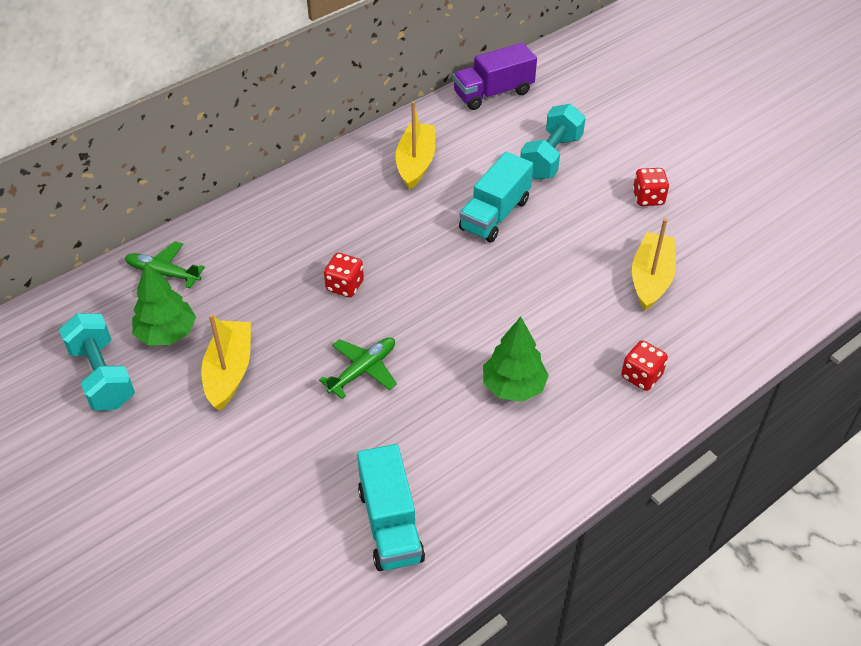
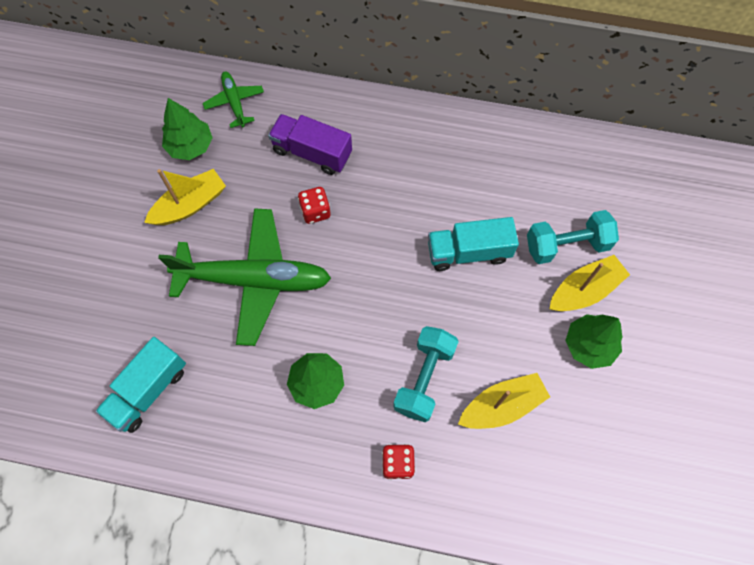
camera: 50 degrees right, 20 degrees up
(102, 376) = (132, 141): turquoise dumbbell -> turquoise dumbbell (424, 378)
(362, 370) = (253, 279): green plane -> green plane, size x2.12
(415, 163) = (471, 162): yellow boat -> yellow boat (584, 290)
(493, 93) = (599, 154): purple truck -> purple truck (312, 153)
(648, 198) = (589, 345): red dice -> green tree

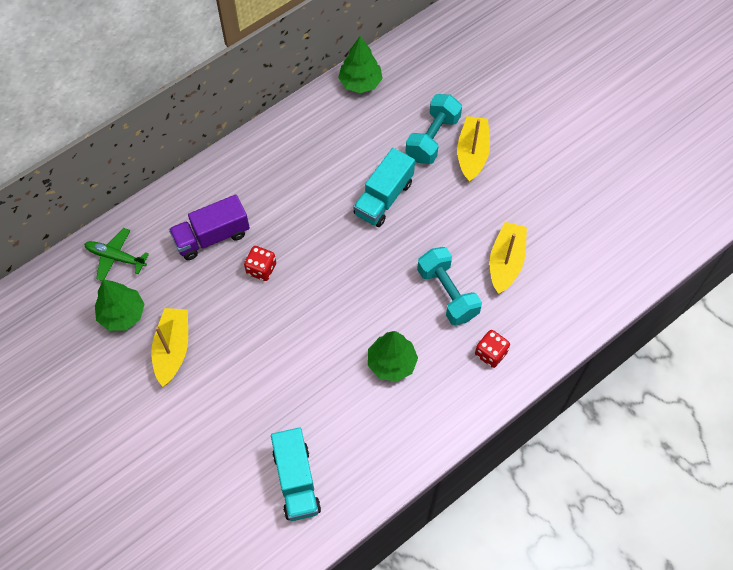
camera: 50 degrees left, 5 degrees down
(253, 279) = (276, 348): green plane -> none
(589, 345) = (510, 181): green tree -> green tree (360, 83)

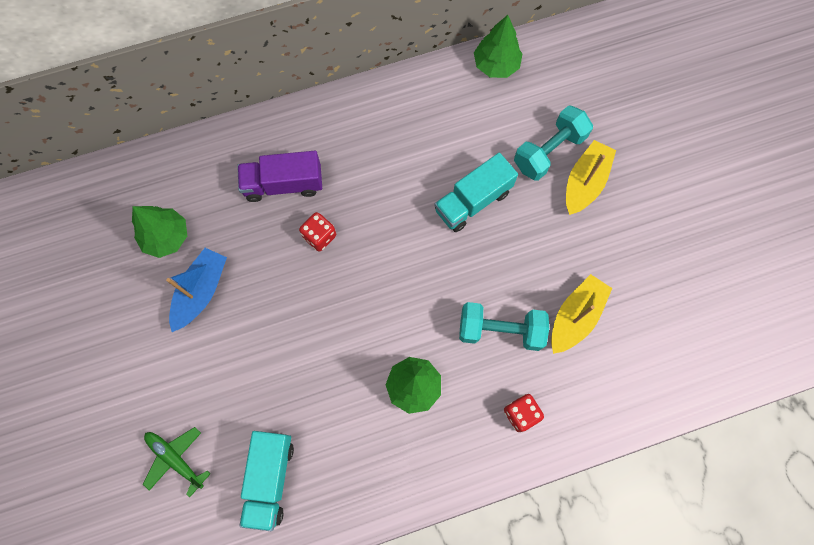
camera: 20 degrees right, 10 degrees up
(116, 257) = (182, 174): green plane -> green plane (176, 459)
(173, 349) = (201, 292): yellow boat -> blue boat
(447, 293) = (500, 330): turquoise dumbbell -> turquoise dumbbell turned 75 degrees counterclockwise

